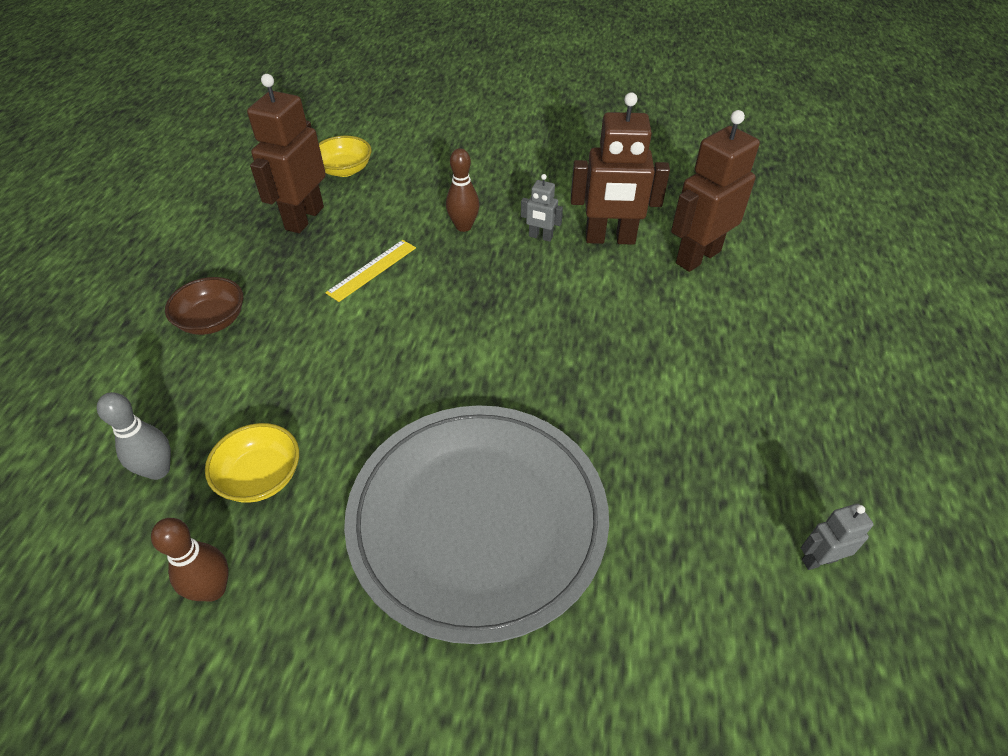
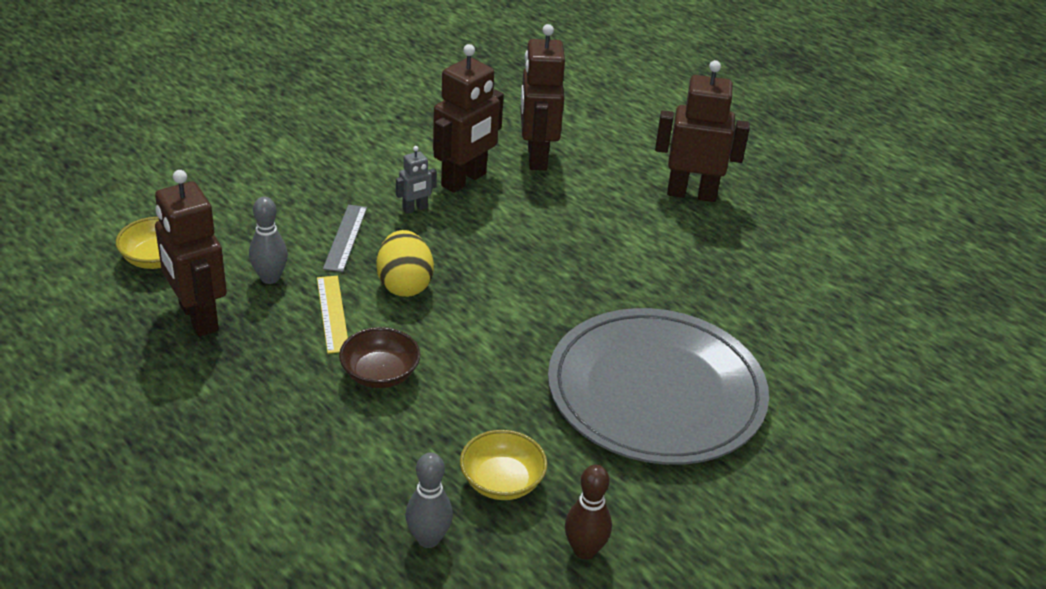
camera: 55 degrees left, 10 degrees down
(212, 320) = (274, 436): brown bowl -> brown bowl (380, 374)
(379, 221) = (270, 278): none -> grey bowling pin
(445, 283) = (404, 285): none -> yellow egg
(463, 226) = (345, 237): brown bowling pin -> grey ruler
(799, 377) = (691, 194): none -> brown robot
(819, 559) = (820, 277): grey robot -> none

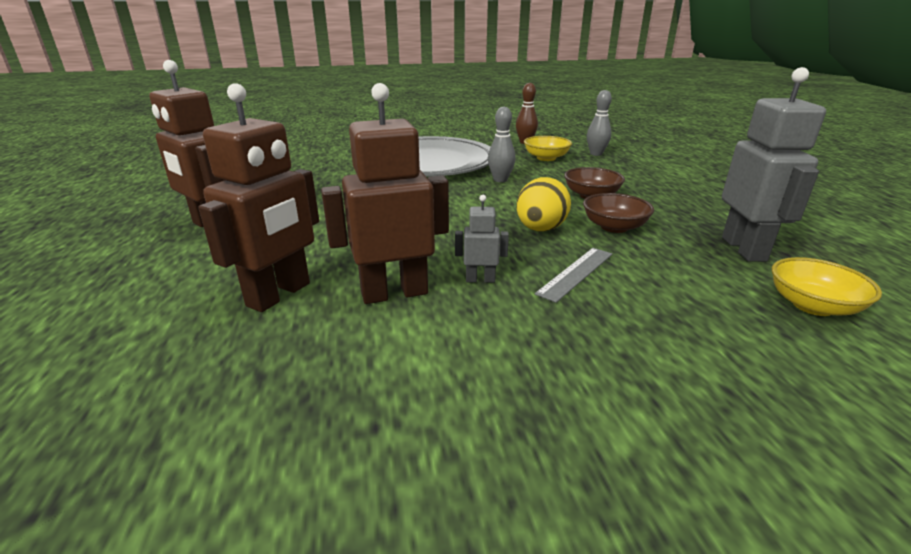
camera: 145 degrees left, 10 degrees down
(197, 317) = (744, 249): brown robot -> grey robot
(270, 278) = (669, 260): grey bowling pin -> grey bowling pin (500, 180)
(332, 313) = (614, 227): yellow ruler -> brown bowl

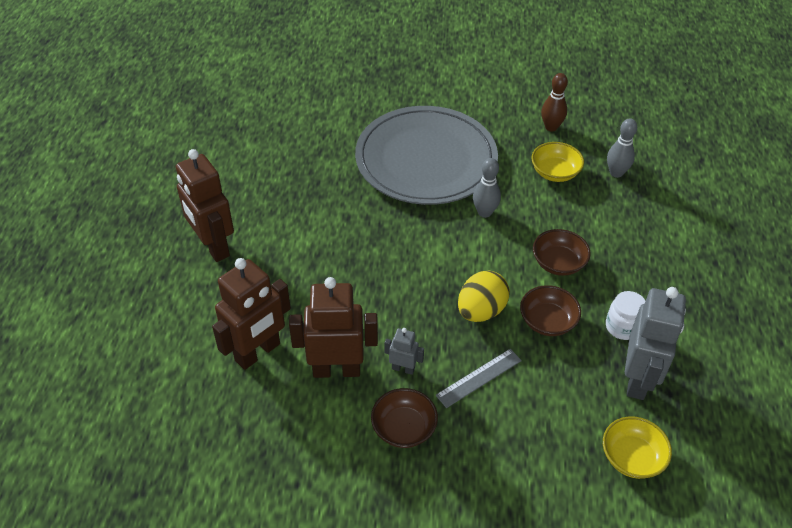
camera: 15 degrees right, 20 degrees up
(513, 330) = (404, 428): none -> brown bowl
(689, 221) = (622, 327): none -> white jar

